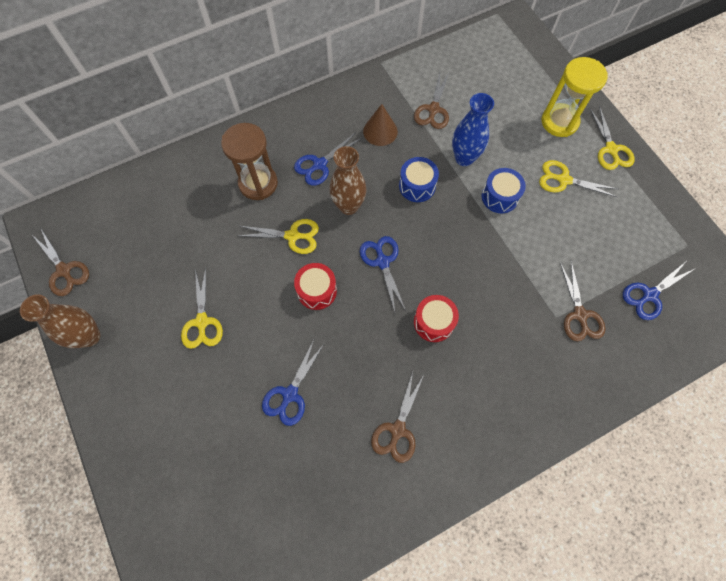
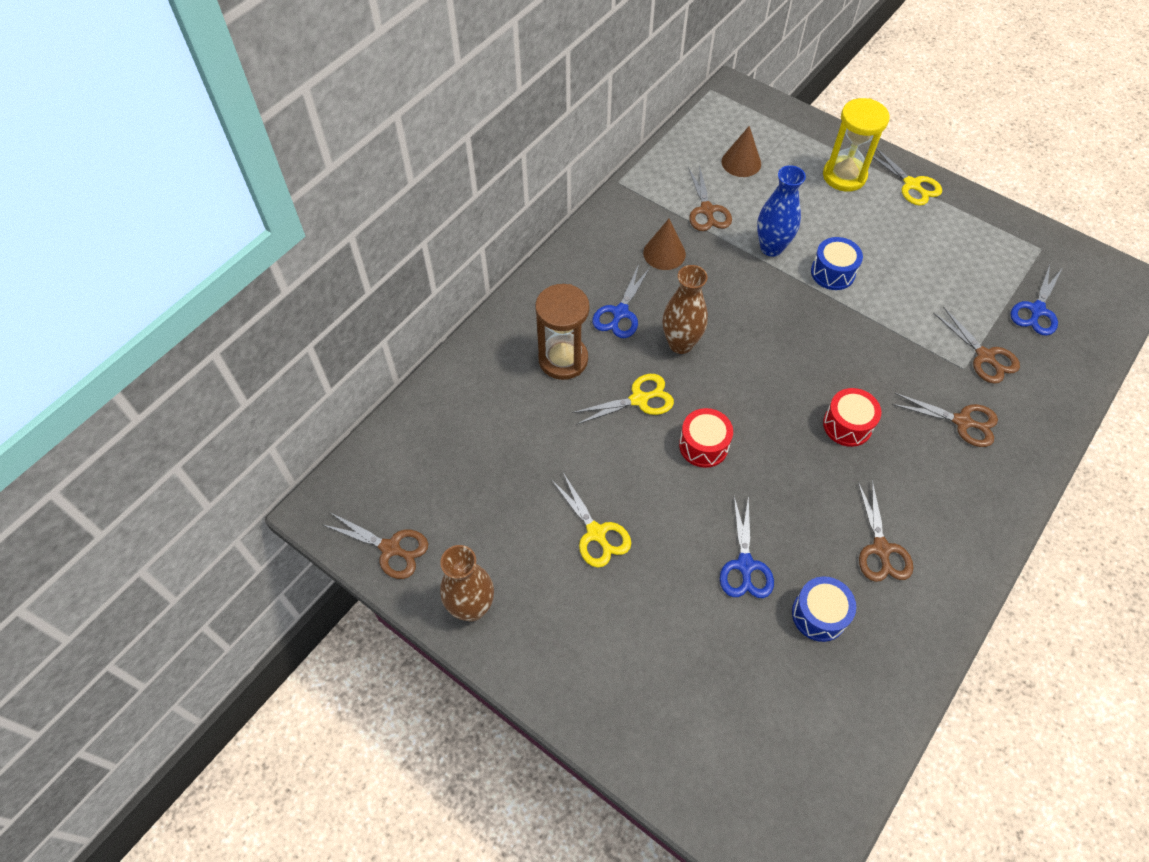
camera: 25 degrees left, 10 degrees down
(382, 261) = (754, 386): blue scissors -> none
(417, 186) = (740, 294): blue drum -> blue drum (819, 614)
(484, 81) = (741, 162): none -> brown cone
(526, 359) = (962, 422): none -> brown scissors
(563, 180) = (885, 231): yellow scissors -> none

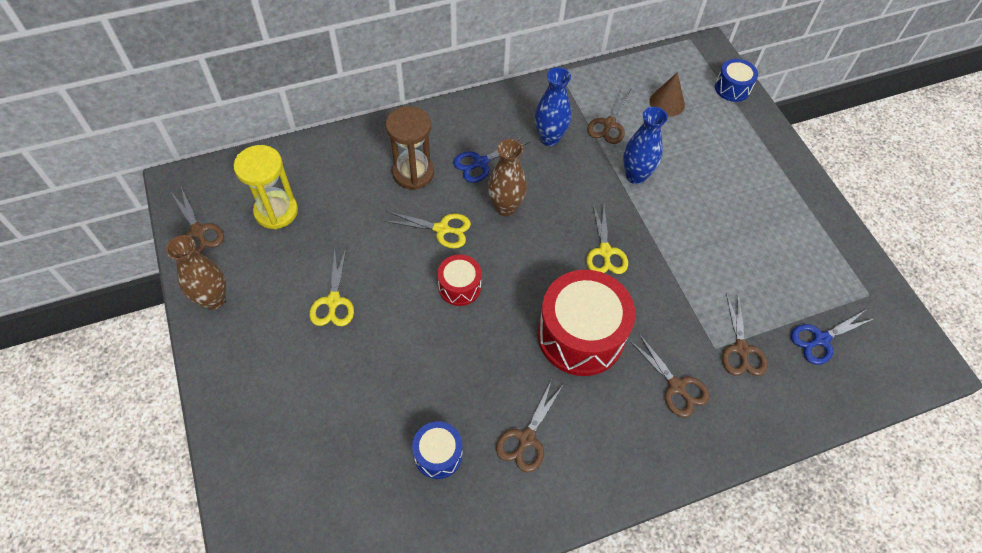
camera: 30 degrees right, 0 degrees up
(664, 253) = (549, 138): brown cone -> blue vase
(745, 565) = (415, 386): blue scissors -> none
(832, 272) = (669, 219): blue drum -> blue drum (732, 88)
(844, 176) = (743, 153): yellow hourglass -> yellow hourglass (276, 211)
(847, 425) = (580, 335): red drum -> red drum, size x1.98
(911, 185) = (796, 187): yellow scissors -> yellow scissors (605, 252)

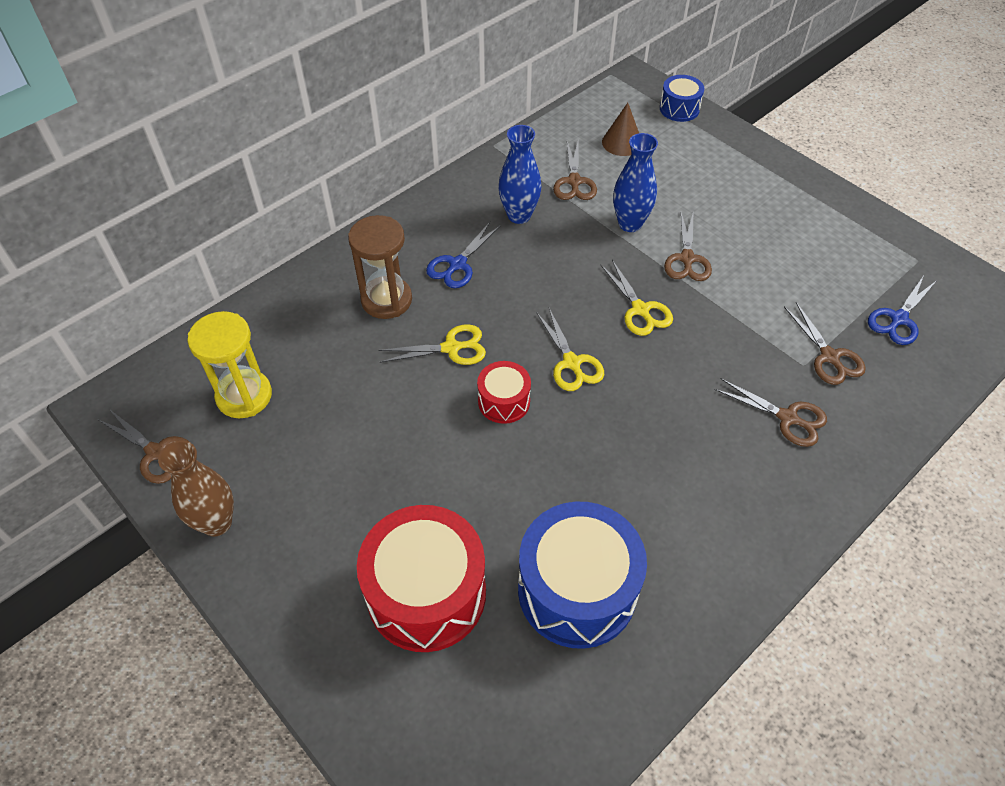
camera: 20 degrees left, 5 degrees down
(333, 301) = (366, 470): yellow scissors -> yellow scissors (571, 363)
(438, 454) = (577, 590): blue drum -> blue drum, size x1.98
(505, 207) = (510, 301): brown vase -> none
(526, 439) = (663, 533): brown scissors -> brown scissors (687, 259)
(580, 335) = (661, 403): red drum -> red drum (426, 593)

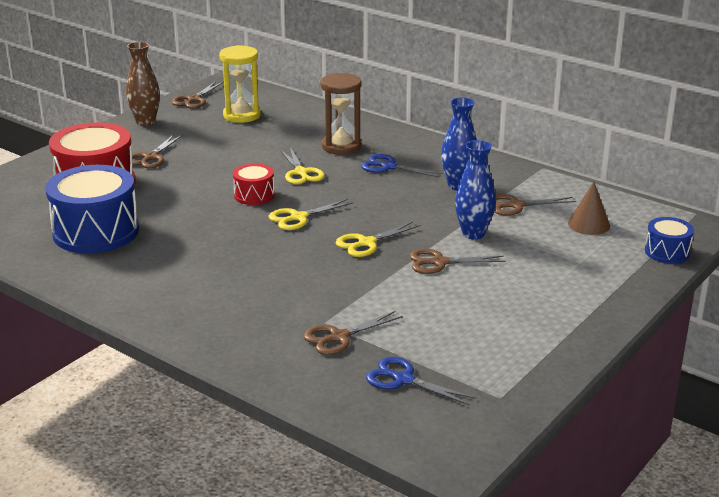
camera: 80 degrees right, 25 degrees down
(787, 418) = (260, 314): brown scissors -> brown scissors (151, 157)

